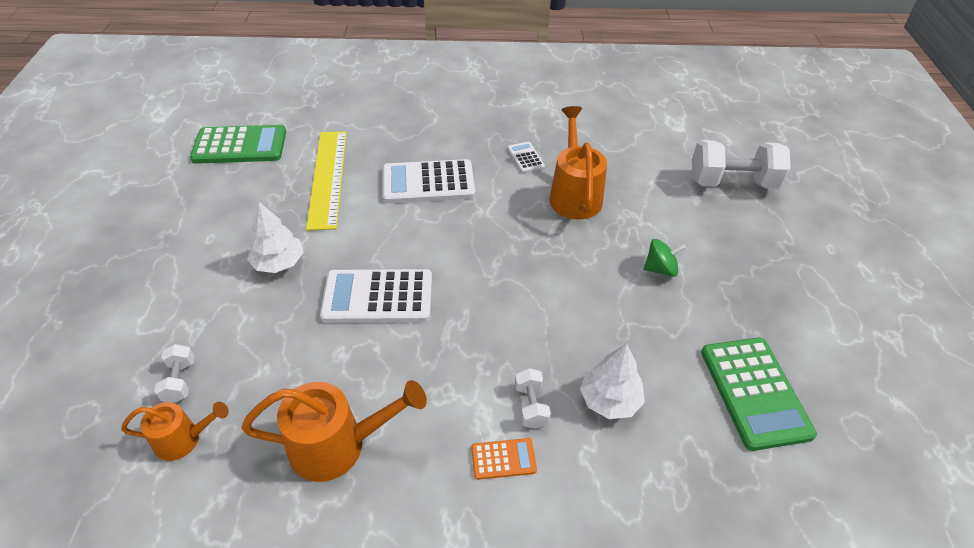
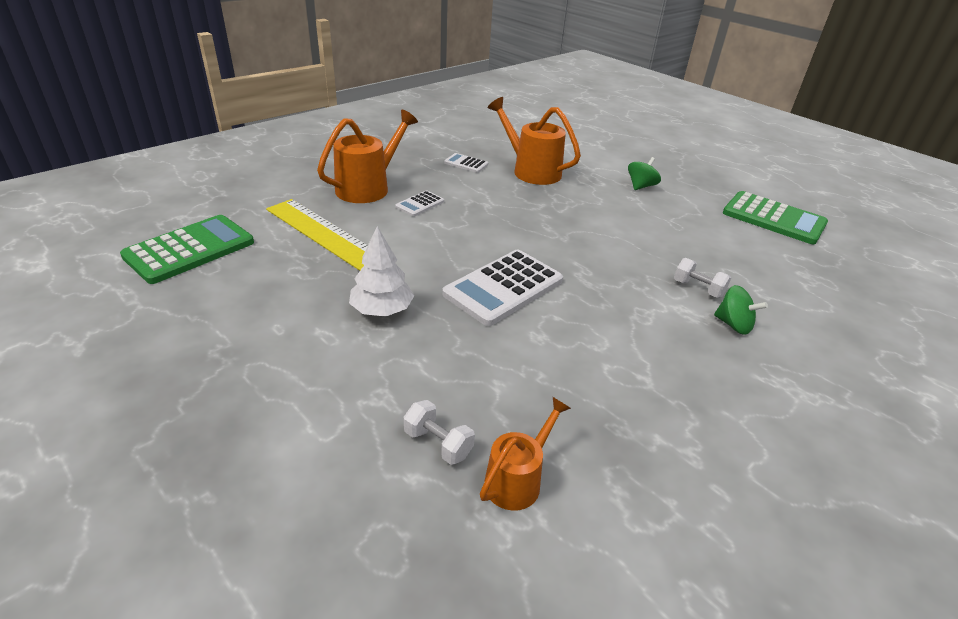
camera: 45 degrees left, 10 degrees down
(338, 445) = (635, 390): orange watering can -> orange watering can (368, 187)
(428, 182) = (420, 204): white calculator -> white calculator, size x0.48
(503, 459) = (733, 325): orange calculator -> green spinning top
(609, 400) = (726, 260): white tree -> none
(732, 183) = (604, 132): white dumbbell -> none

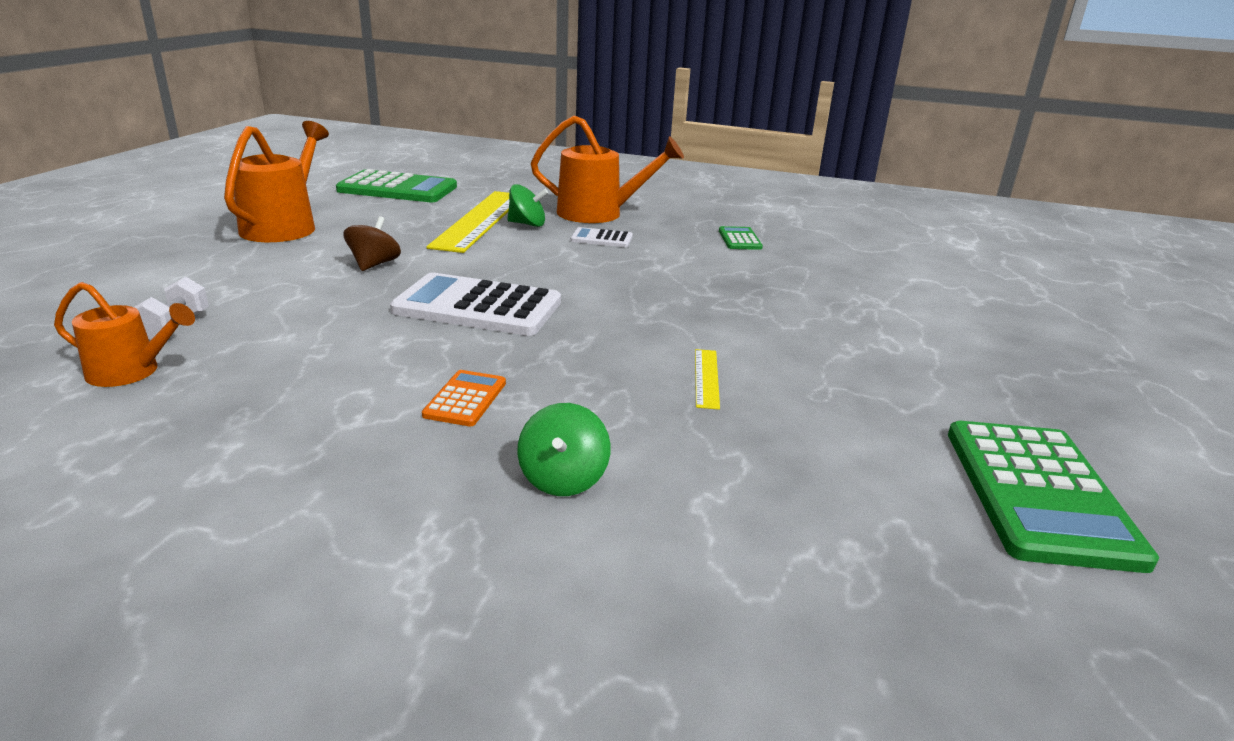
camera: 60 degrees right, 10 degrees down
(382, 310) = (374, 264): white tree -> brown spinning top
(466, 163) = (739, 239): white calculator -> green calculator
(531, 171) = (794, 272): orange watering can -> orange watering can (284, 226)
(636, 330) = (465, 399): none -> orange calculator
(640, 186) = (902, 348): green spinning top -> green spinning top (527, 224)
(646, 247) = (706, 378): none -> yellow ruler
(698, 288) = (638, 434): white dumbbell -> none

